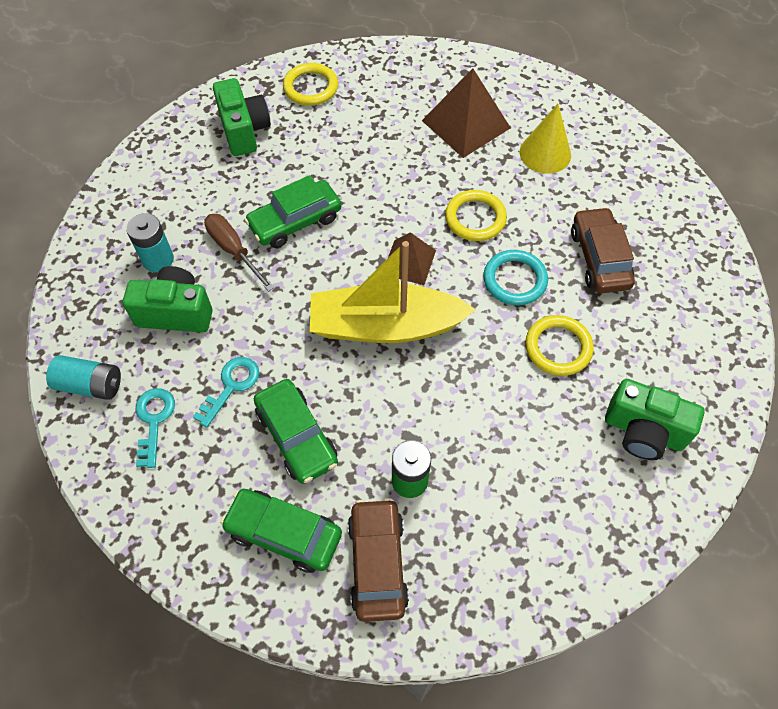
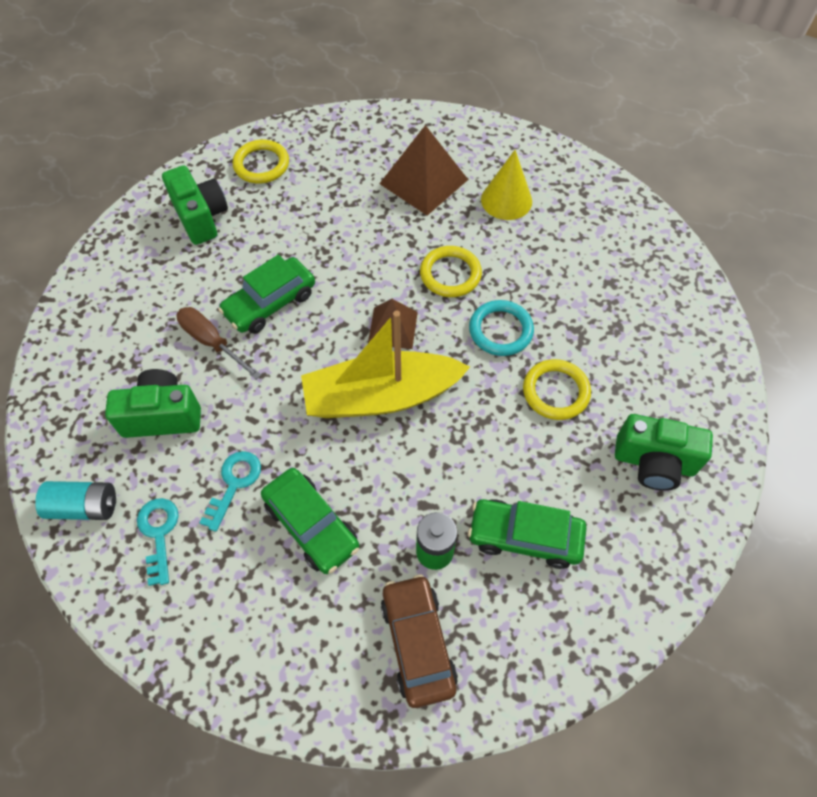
camera: 10 degrees left, 0 degrees up
(158, 259) = (134, 363): turquoise battery -> none
(284, 534) = (316, 629): green car -> green car (524, 537)
(599, 258) = (578, 297): brown car -> none

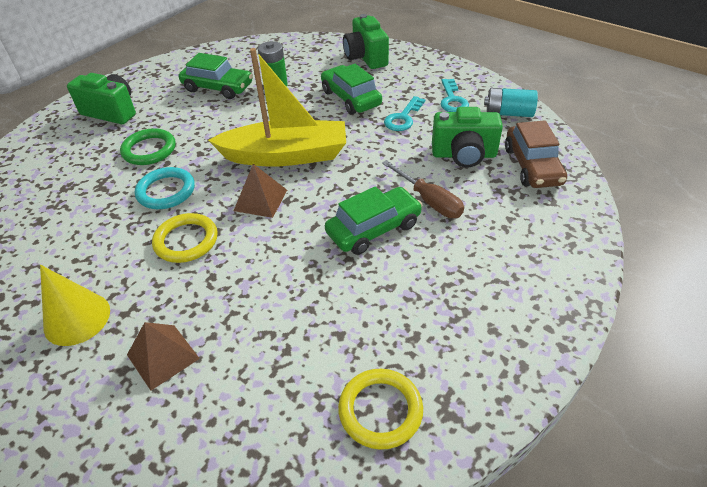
camera: 170 degrees left, 15 degrees down
(201, 217) = (459, 332): green camera -> green camera (366, 58)
(417, 643) = (298, 58): brown car -> brown car (532, 166)
(423, 181) = (163, 356): brown pyramid -> brown pyramid, size x0.62
(555, 392) = (149, 150): yellow ring -> green ring

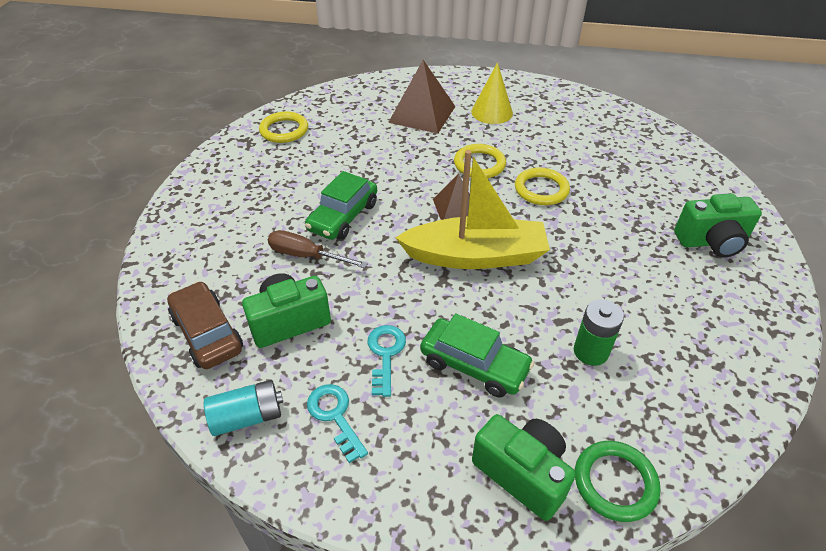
camera: 150 degrees right, 0 degrees up
(149, 150) = (609, 217): green ring -> green ring (615, 482)
(163, 356) = (422, 114): brown pyramid -> brown pyramid, size x1.60
(166, 191) = (541, 189): turquoise ring -> yellow ring
(218, 87) = (654, 319): green car -> none
(286, 155) = (475, 256): yellow boat -> yellow boat turned 150 degrees counterclockwise

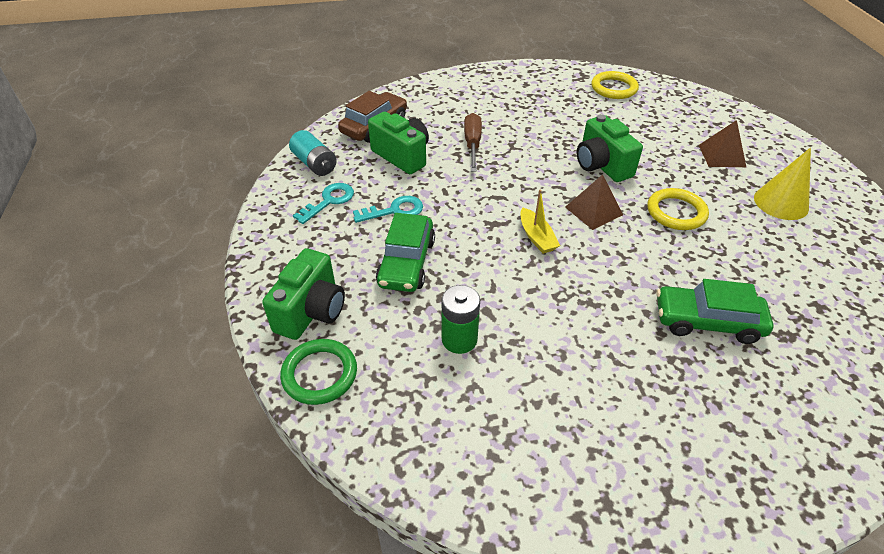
camera: 70 degrees right, 0 degrees up
(343, 217) = (530, 149): green car -> green car (707, 322)
(422, 114) = (721, 155): brown pyramid -> brown pyramid, size x0.62
(475, 256) = (537, 237): yellow boat -> yellow boat, size x0.43
(541, 189) = (675, 266): yellow ring -> none
(711, 242) = (708, 443): green camera -> green camera (601, 166)

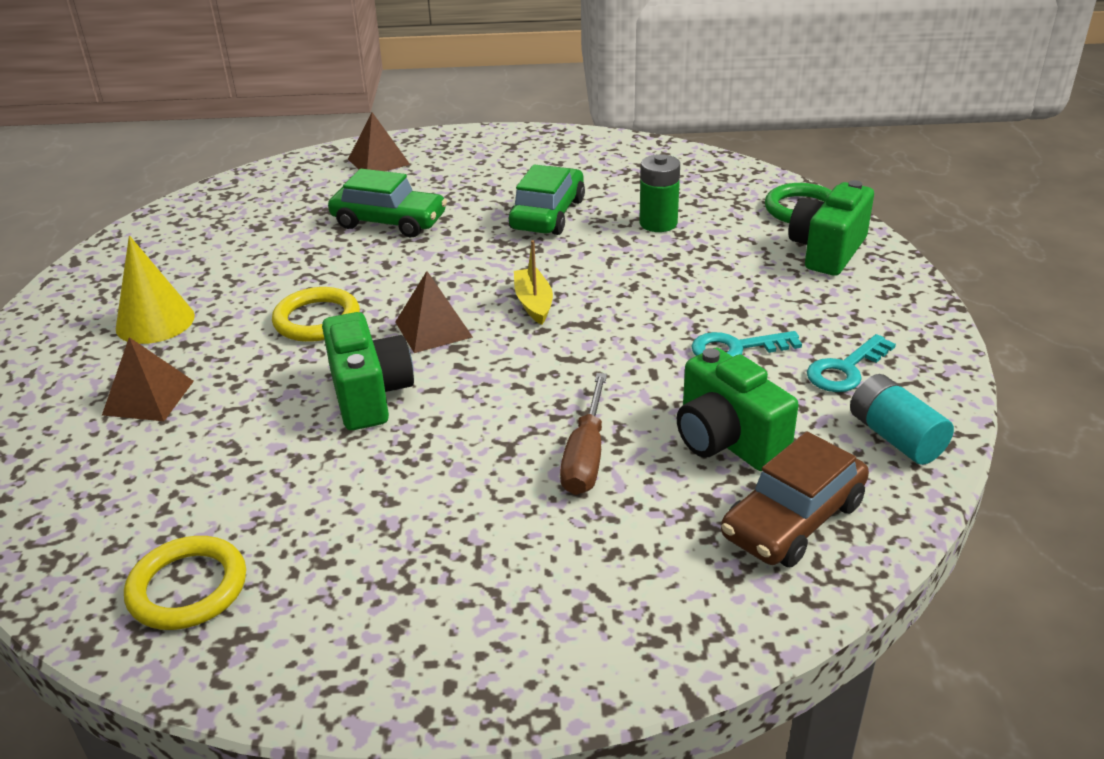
camera: 170 degrees left, 10 degrees down
(406, 262) = (715, 287): green car -> green car (547, 214)
(806, 435) = (378, 161): none -> brown pyramid

